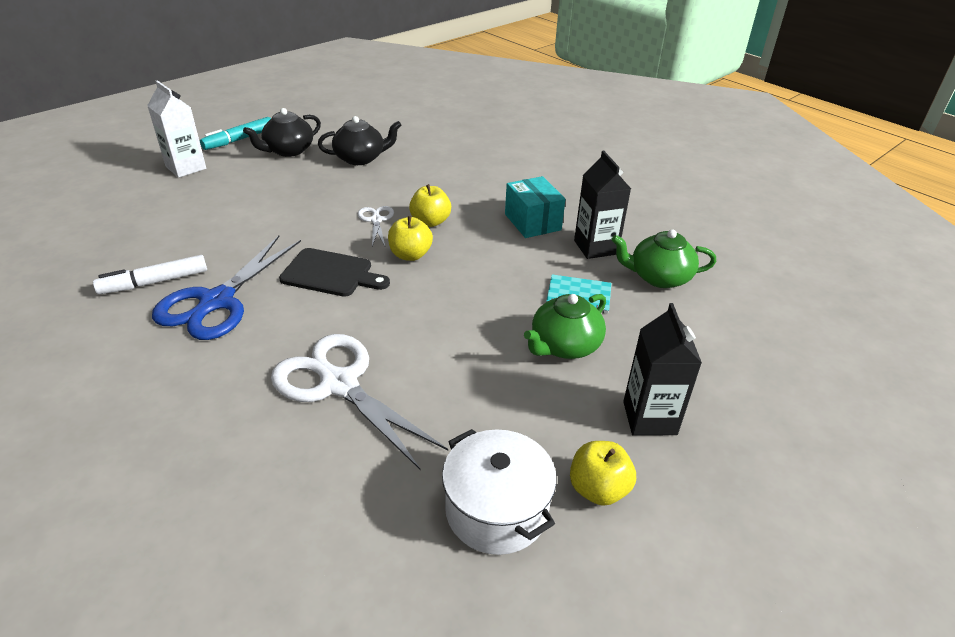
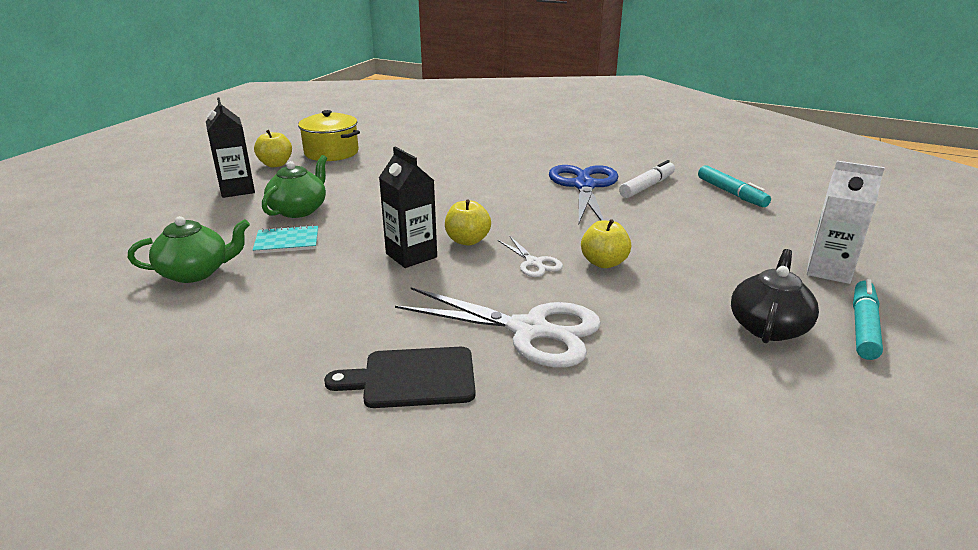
camera: 160 degrees right, 10 degrees down
(95, 250) = (731, 193): none -> turquoise marker
(331, 274) = (523, 215): black cutting board -> black cutting board (412, 378)
(338, 384) = (451, 170): white scissors -> white scissors (530, 330)
(360, 158) = (655, 340): black teapot -> none
(430, 222) = (473, 274): yellow apple -> yellow apple (604, 263)
(496, 510) = (331, 152): white pot -> yellow pot
(532, 222) = (349, 301): turquoise box -> none
(595, 247) = (265, 288): black carton -> black carton (411, 255)

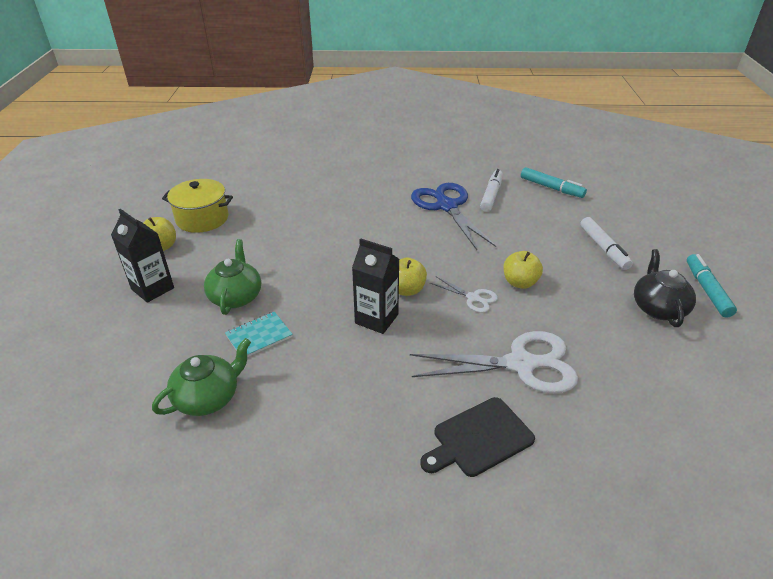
camera: 25 degrees left, 10 degrees up
(747, 256) = (603, 248): none -> white marker
(828, 271) = (657, 247): white carton -> none

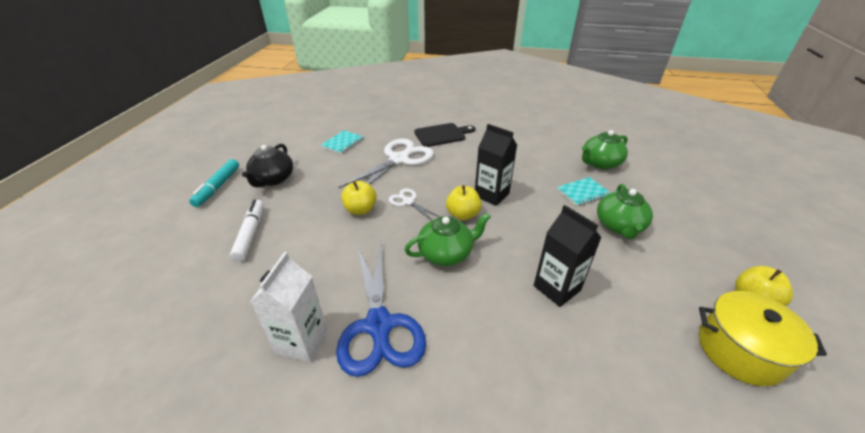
camera: 170 degrees left, 0 degrees up
(152, 288) = (709, 243): black carton -> black carton (557, 288)
(413, 252) = (446, 253): none -> green teapot
(491, 195) = (302, 341): white marker -> white carton
(521, 364) = (399, 159): white scissors -> white scissors turned 120 degrees clockwise
(551, 188) = (201, 345): turquoise marker -> none
(635, 389) = (343, 143): none -> turquoise notebook

